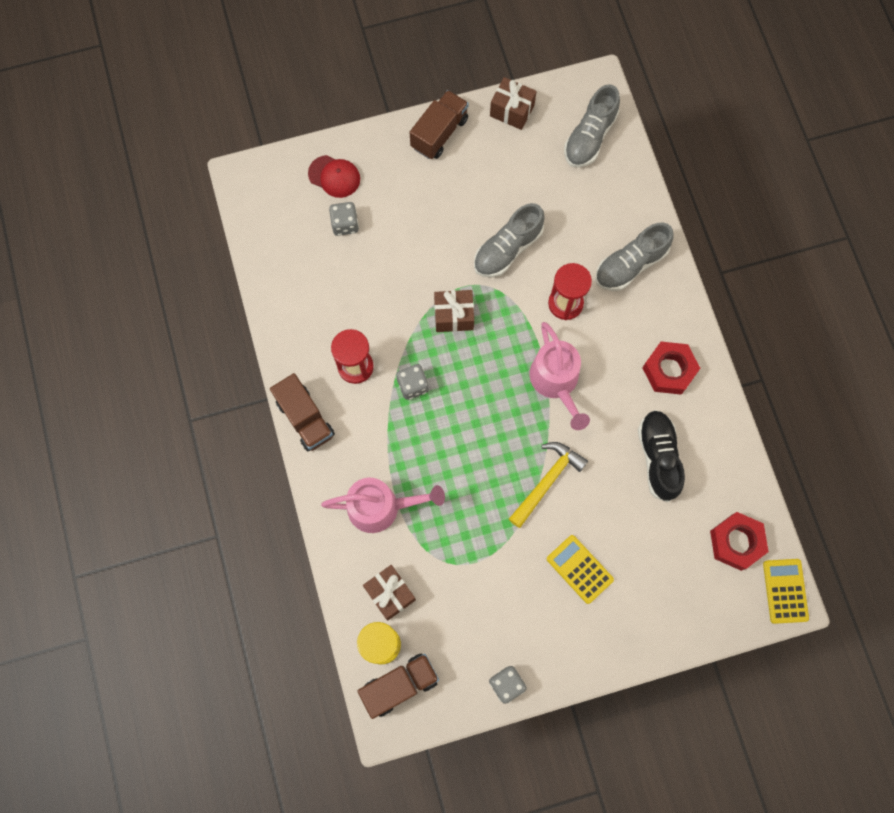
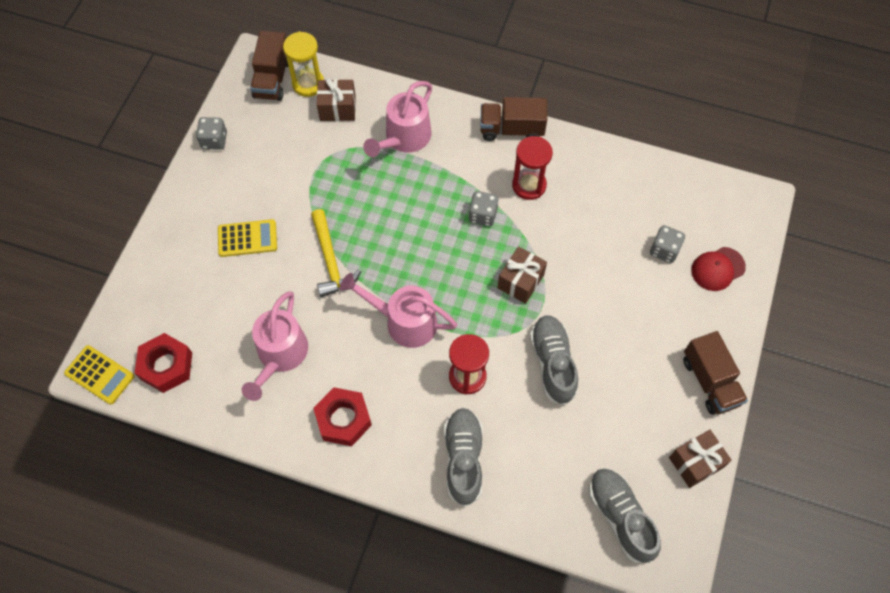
camera: 125 degrees right, 10 degrees down
(658, 457) = (280, 356): black shoe -> pink watering can

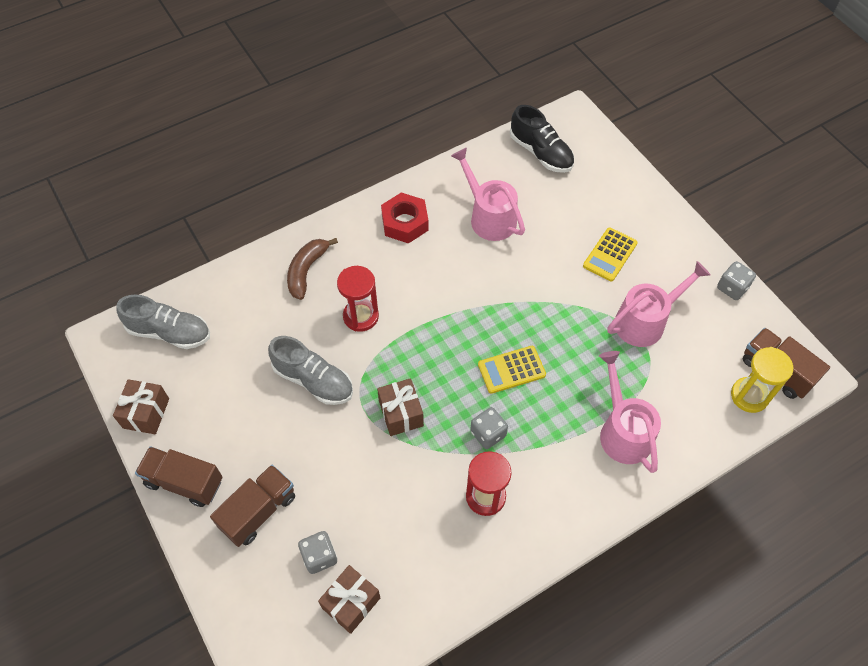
camera: 130 degrees right, 5 degrees down
(99, 375) = (566, 117): yellow calculator -> yellow calculator (511, 370)
(166, 366) = (541, 153): red nut -> black shoe
(330, 260) = (542, 295): yellow hammer -> none
(337, 108) = (700, 400): brown gift -> brown gift (351, 603)
(403, 321) = (444, 307): pink watering can -> pink watering can (646, 321)
(463, 459) = (306, 271): grey shoe -> brown banana
(511, 129) = (560, 533): brown truck -> brown truck (258, 511)
(717, 269) = (259, 587): red cap -> none

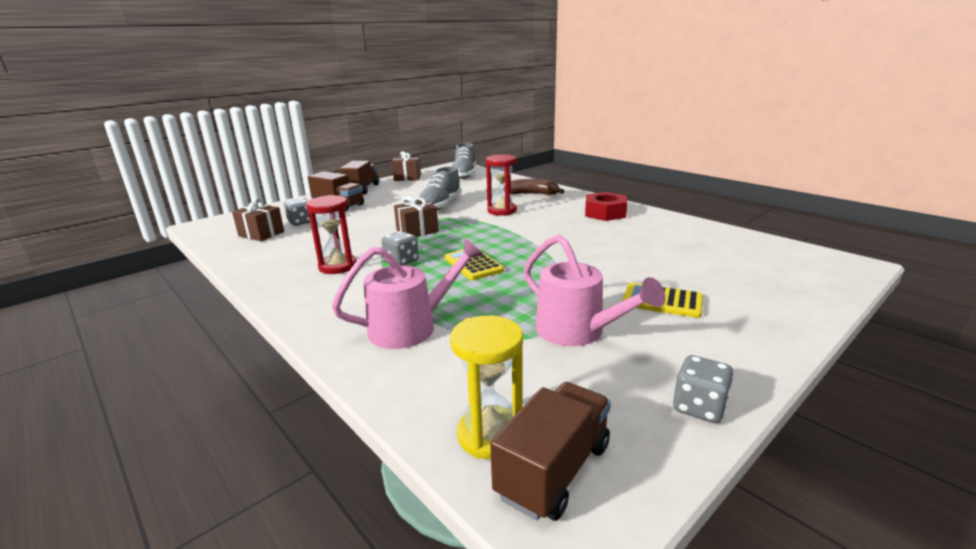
camera: 80 degrees right, 35 degrees down
(488, 216) = (646, 239): pink watering can -> none
(541, 153) = (764, 253): black shoe -> none

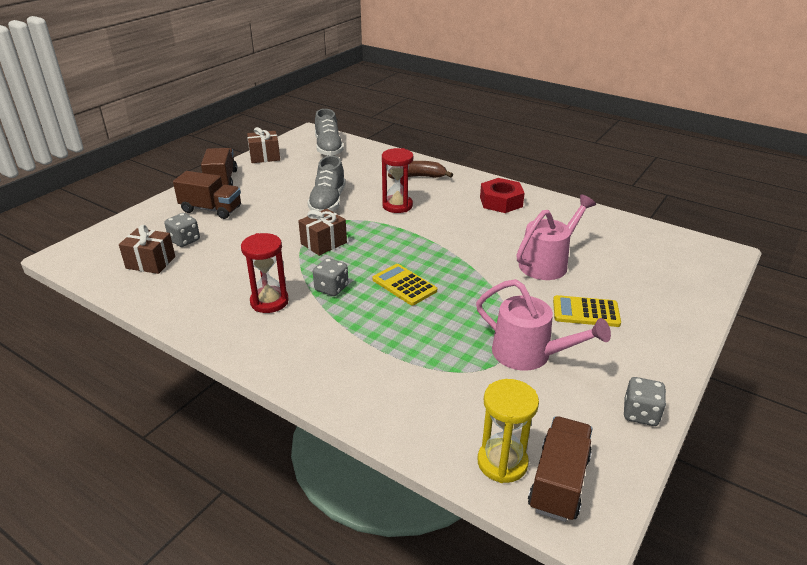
camera: 15 degrees left, 10 degrees up
(412, 327) = (386, 368): pink watering can -> pink watering can (548, 263)

